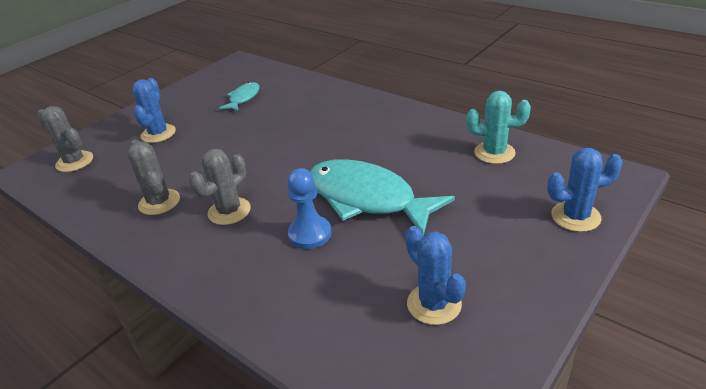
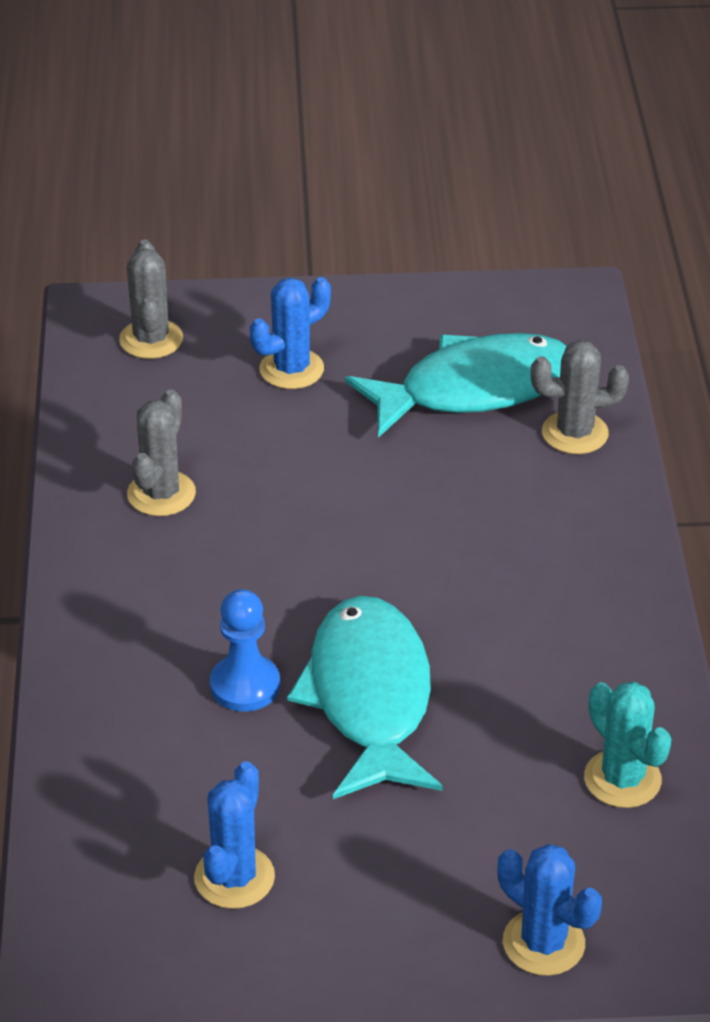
camera: 45 degrees right, 5 degrees up
(229, 211) = (210, 576): grey cactus -> grey cactus (575, 433)
(243, 98) = (474, 389): turquoise fish -> turquoise fish, size x2.07

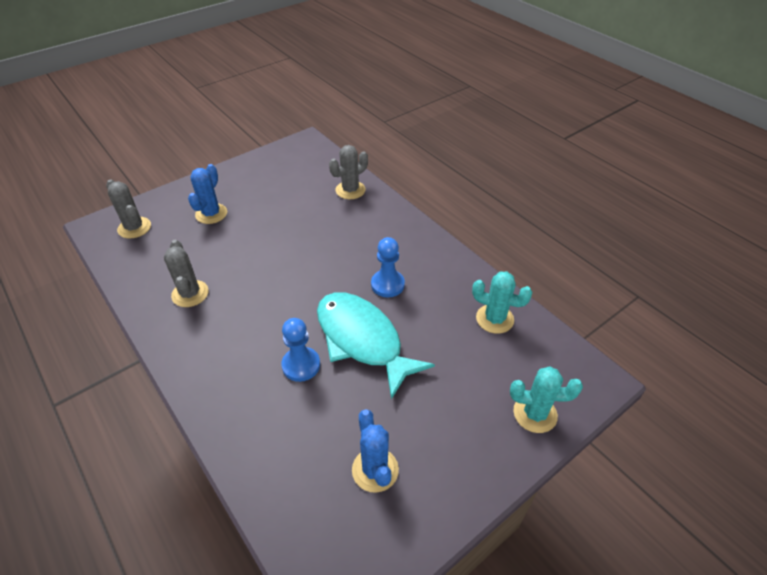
camera: 35 degrees left, 5 degrees up
(474, 389) = (296, 190): turquoise fish -> none
(489, 633) = (387, 284): none -> blue pawn
(543, 943) = (535, 413): blue cactus -> turquoise cactus

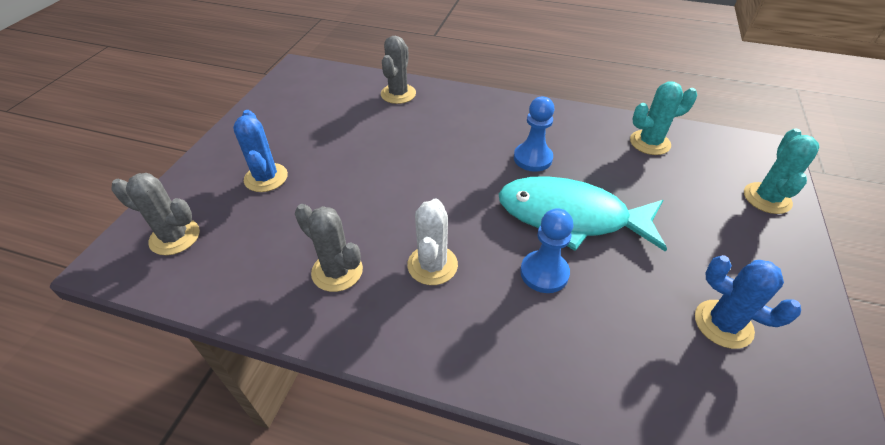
camera: 35 degrees left, 0 degrees up
(243, 320) = (432, 265): none -> white cactus
(535, 413) = (767, 198): turquoise cactus -> turquoise cactus turned 45 degrees counterclockwise

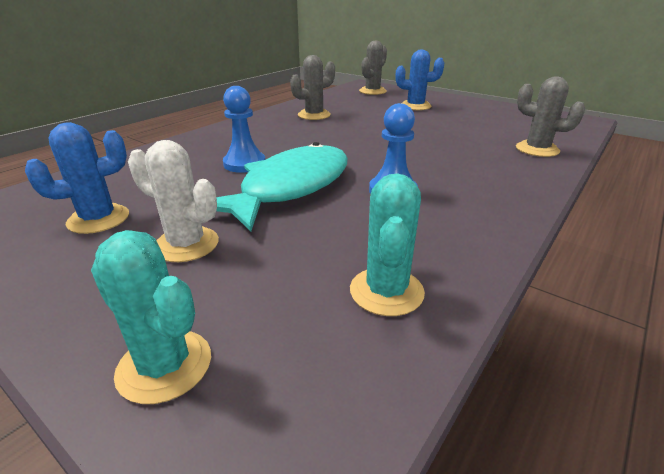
camera: 110 degrees right, 15 degrees down
(432, 265) = (293, 135): white cactus -> white cactus (186, 244)

